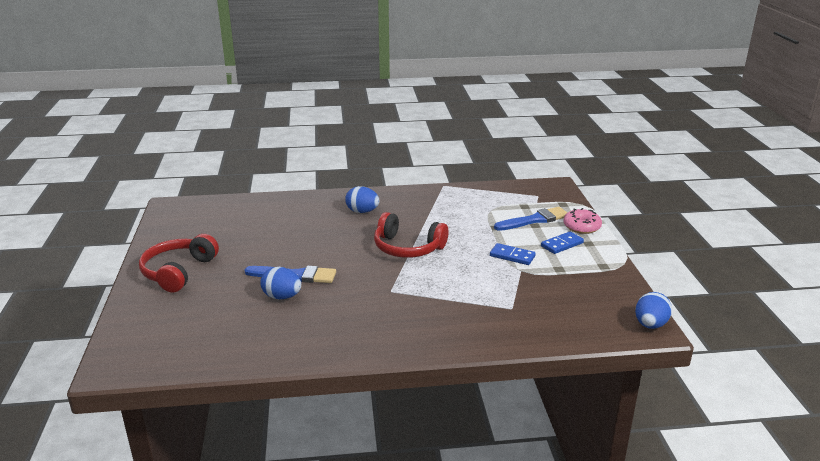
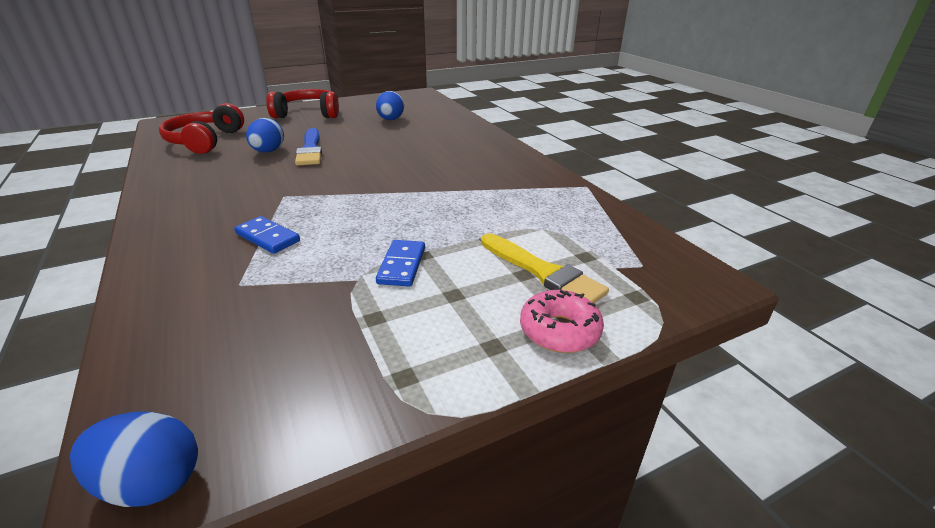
camera: 70 degrees right, 5 degrees up
(362, 211) = (467, 155): blue egg -> blue egg (391, 120)
(407, 248) = (391, 190): red headphones -> red headphones (205, 141)
(534, 220) = (543, 272): blue brush -> yellow brush
(562, 244) = (469, 312): blue domino -> blue domino (267, 237)

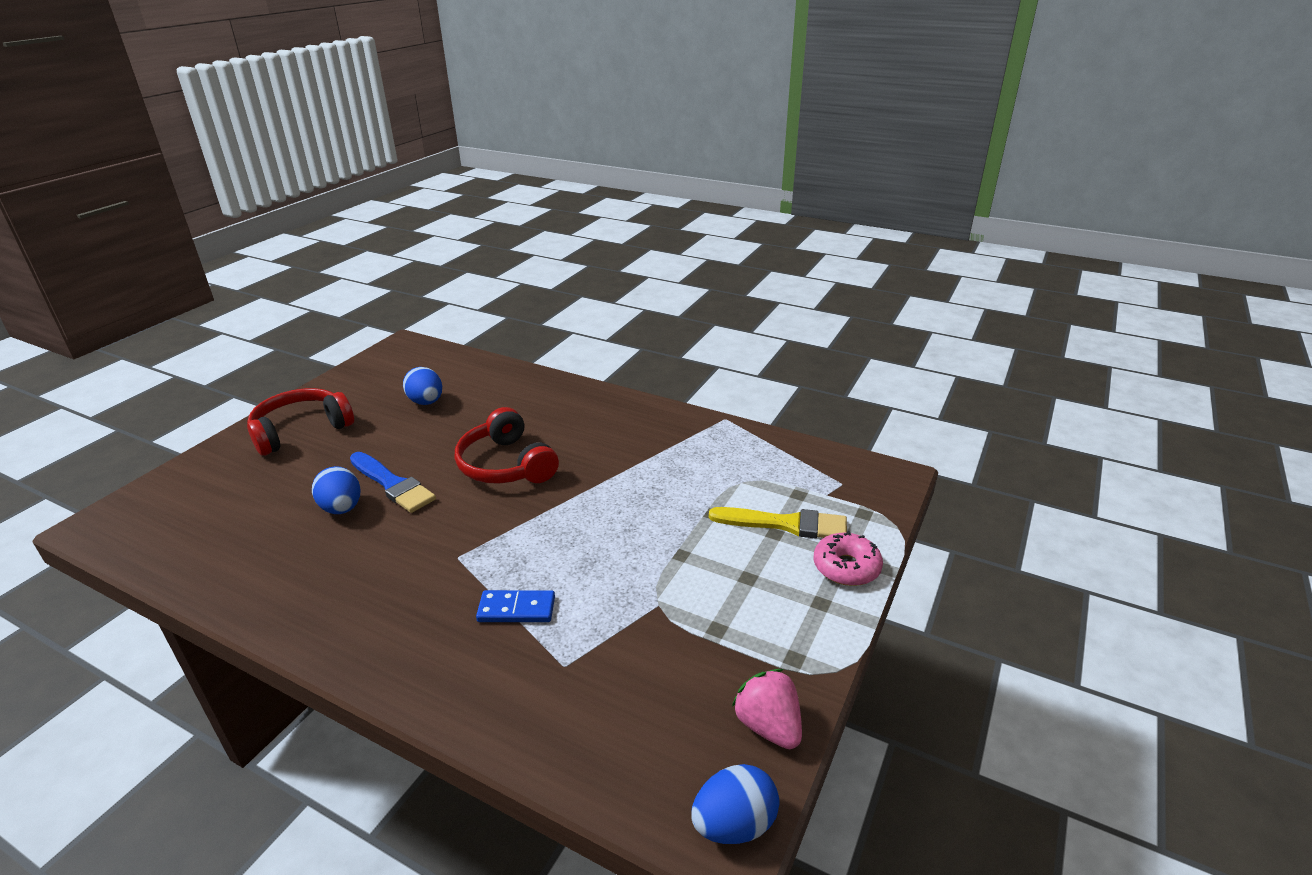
camera: 35 degrees left, 0 degrees up
(205, 141) = (222, 528): red headphones -> red headphones (506, 465)
(302, 418) = (768, 726): none -> pink strawberry
(402, 265) = (676, 573): blue domino -> none

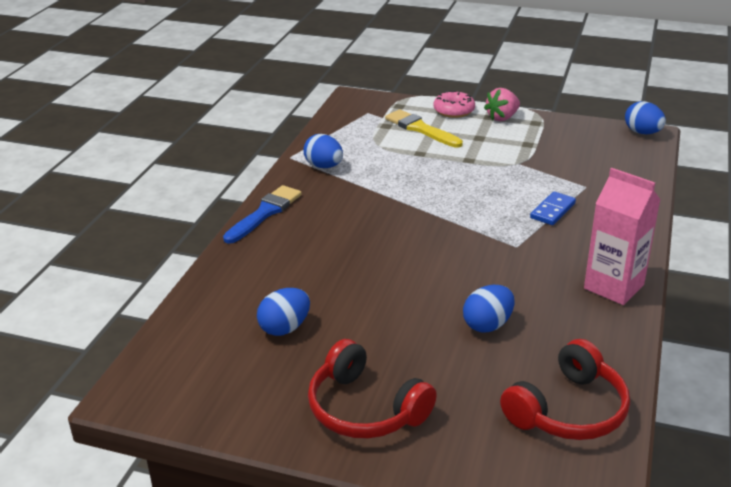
camera: 100 degrees left, 0 degrees up
(325, 621) = (613, 286): none -> pink carton
(392, 484) = (441, 306): blue brush -> blue brush (265, 213)
(506, 465) = (389, 249): red headphones -> red headphones (568, 410)
(516, 609) = (553, 211): blue domino -> blue domino turned 45 degrees clockwise
(697, 439) = (324, 166): none -> blue egg
(768, 726) = (584, 127): pink strawberry -> pink strawberry (502, 118)
(785, 524) = (420, 129): yellow brush -> yellow brush turned 45 degrees counterclockwise

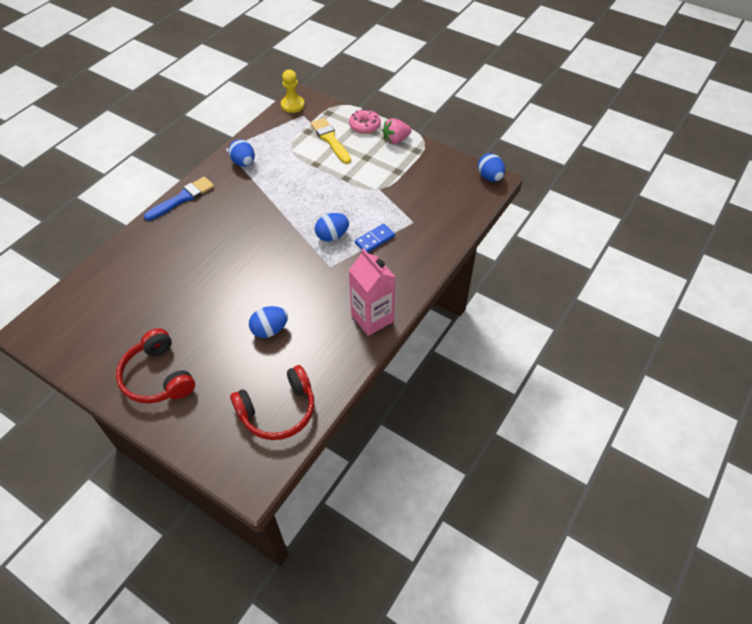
camera: 15 degrees right, 20 degrees up
(285, 328) = (144, 301): blue egg -> blue egg (332, 236)
(348, 105) = (292, 105): none -> yellow pawn

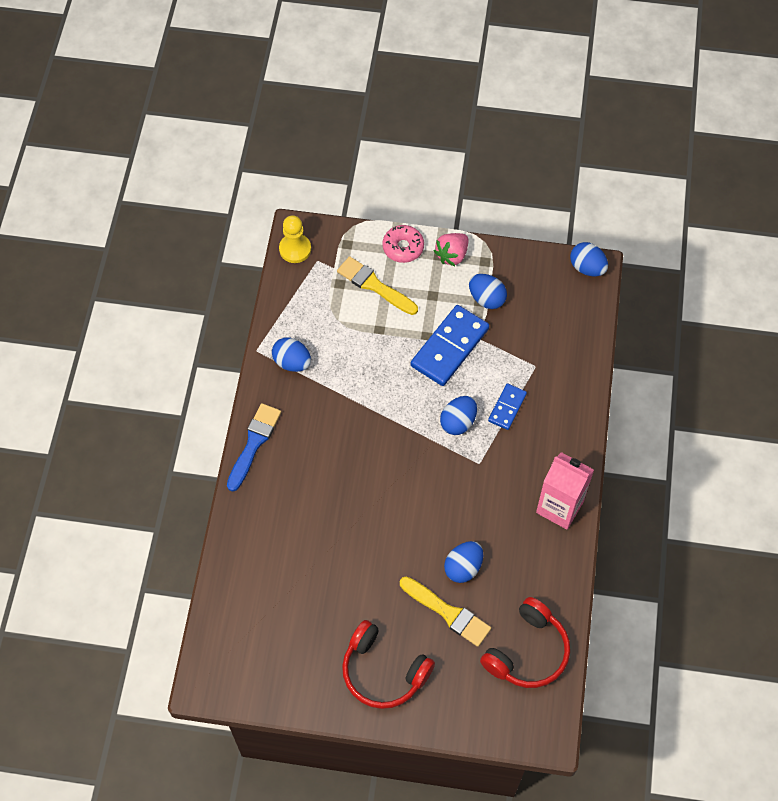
camera: 25 degrees left, 10 degrees up
(236, 356) = (448, 613): none -> yellow brush
(357, 190) = (449, 347): none -> blue domino
(403, 171) = (486, 299): none -> blue egg

